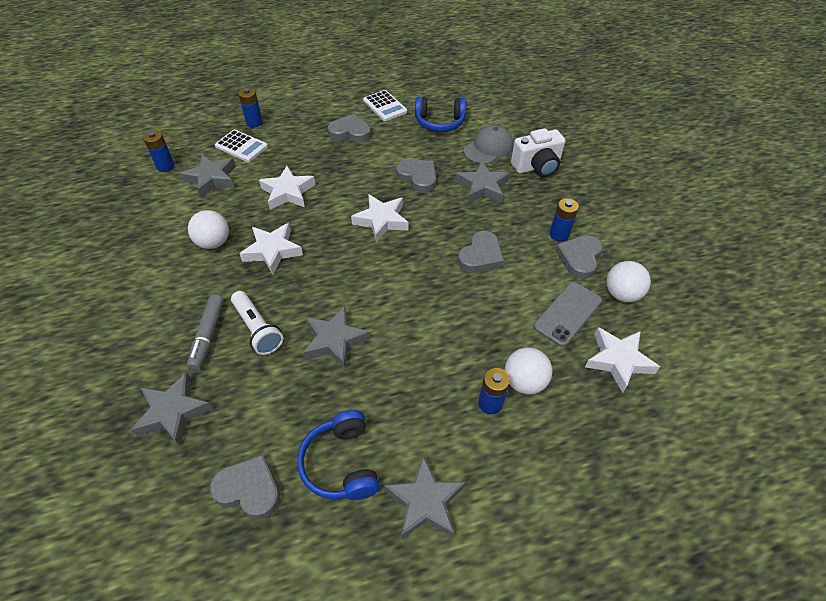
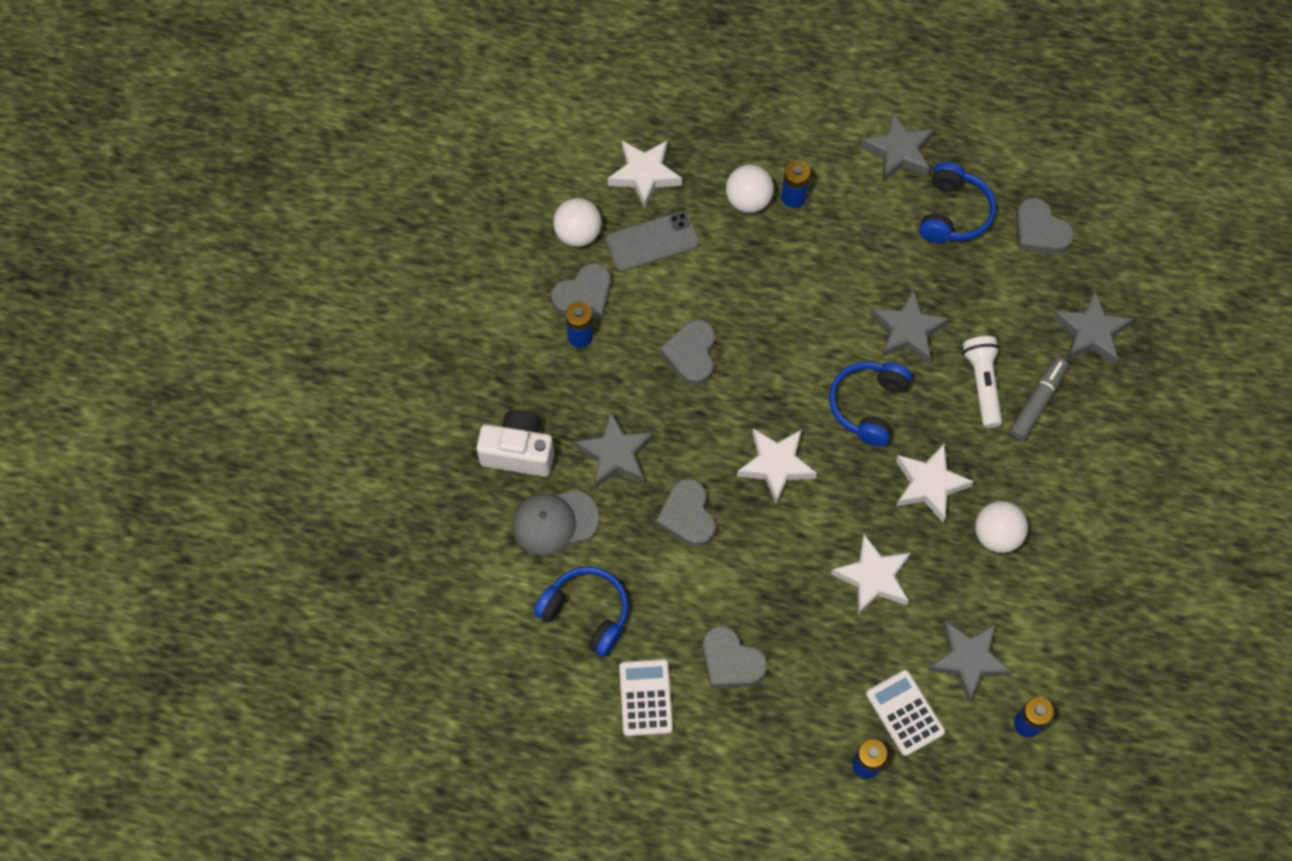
camera: 150 degrees left, 15 degrees up
(339, 278) = (868, 405): none -> blue headphones
(480, 256) = (691, 354): grey heart -> grey heart turned 60 degrees counterclockwise

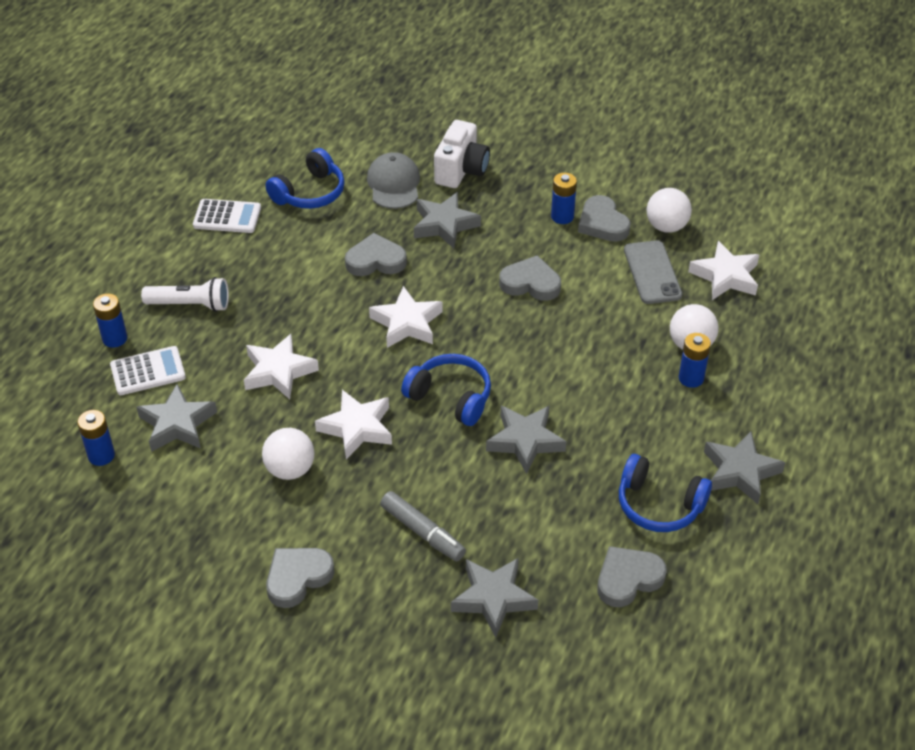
camera: 100 degrees right, 20 degrees down
(731, 661) = (238, 269): grey heart -> grey heart (297, 578)
(982, 384) = (453, 490): white flashlight -> white flashlight (190, 305)

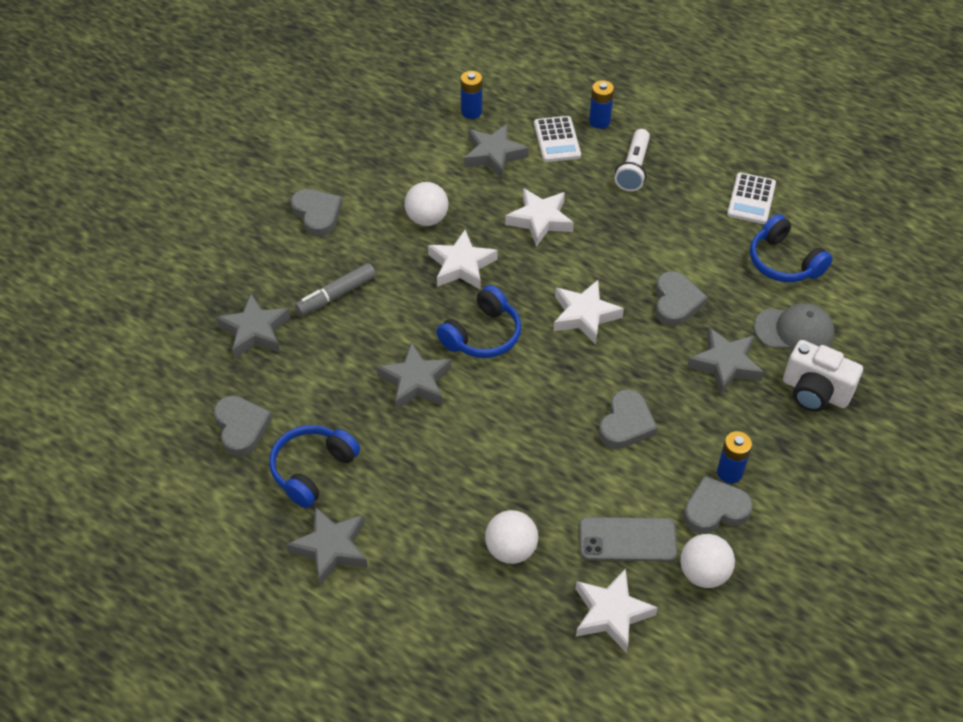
camera: 100 degrees right, 5 degrees up
(691, 378) = (463, 537): blue battery -> none

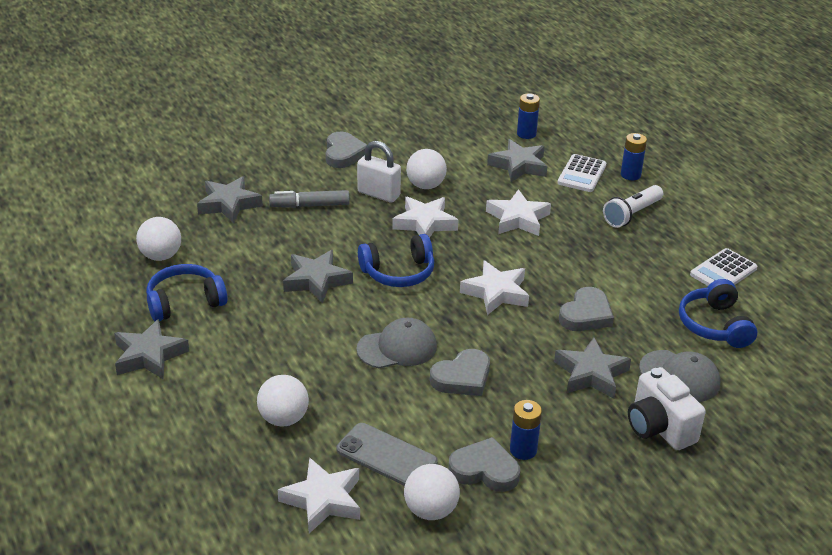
camera: 30 degrees right, 15 degrees down
(241, 427) = (161, 256): grey heart -> white ball
(391, 250) = (378, 194): none -> white padlock
(547, 420) = (397, 348): none -> grey cap

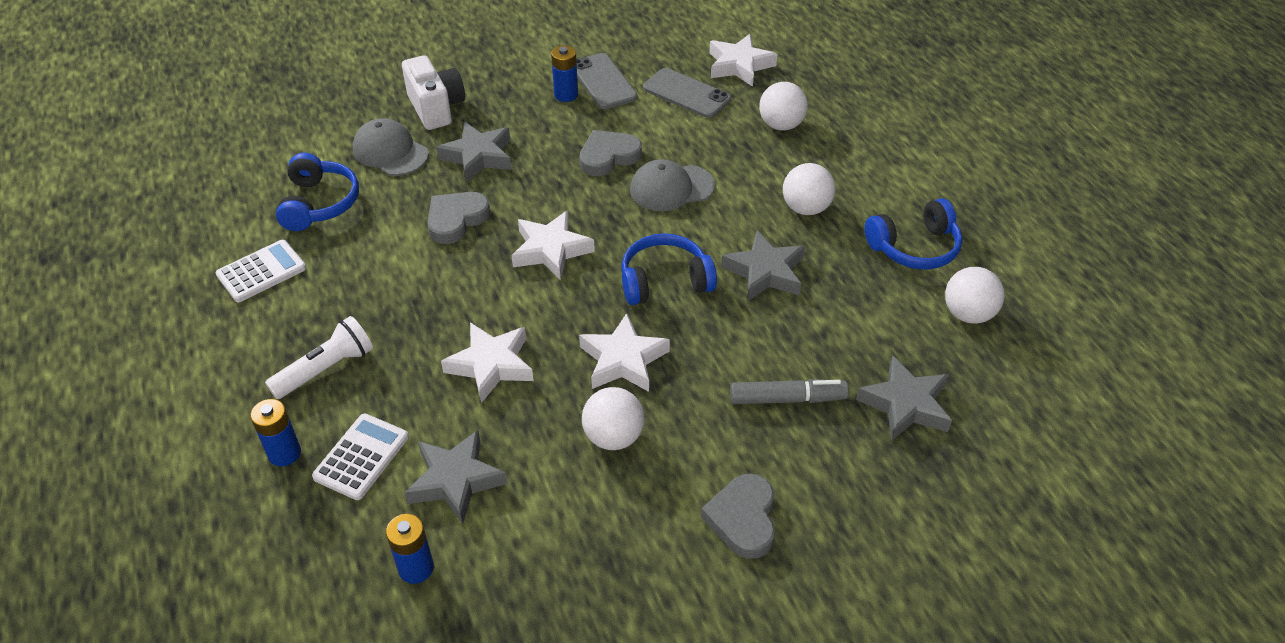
camera: 175 degrees left, 10 degrees up
(149, 355) = (930, 187): grey star -> none
(378, 194) = (686, 420): white padlock -> none
(430, 510) = (652, 57): white ball -> white ball (806, 208)
(484, 470) = (603, 82): grey heart -> grey phone

